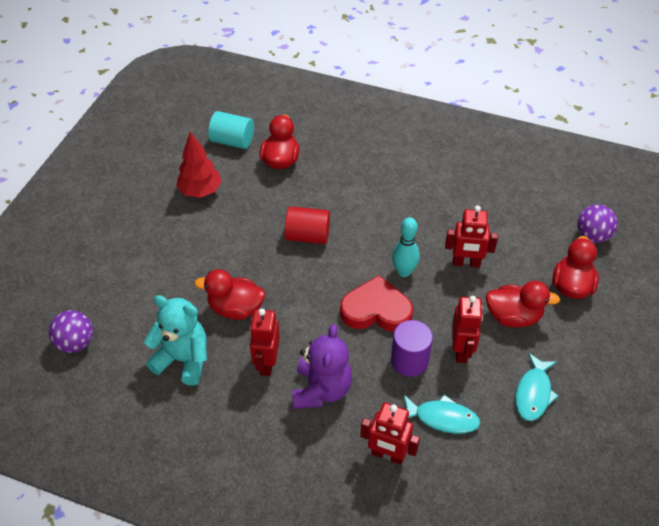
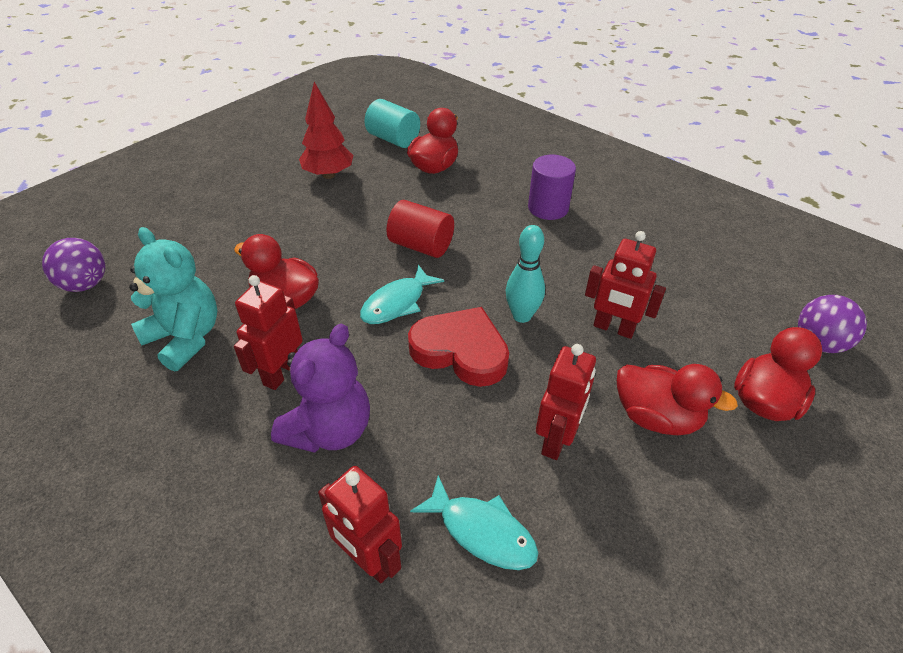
camera: 20 degrees right, 5 degrees down
(409, 360) = (473, 430): purple cylinder -> purple cylinder (548, 208)
(533, 393) = (648, 543): turquoise fish -> turquoise fish (397, 303)

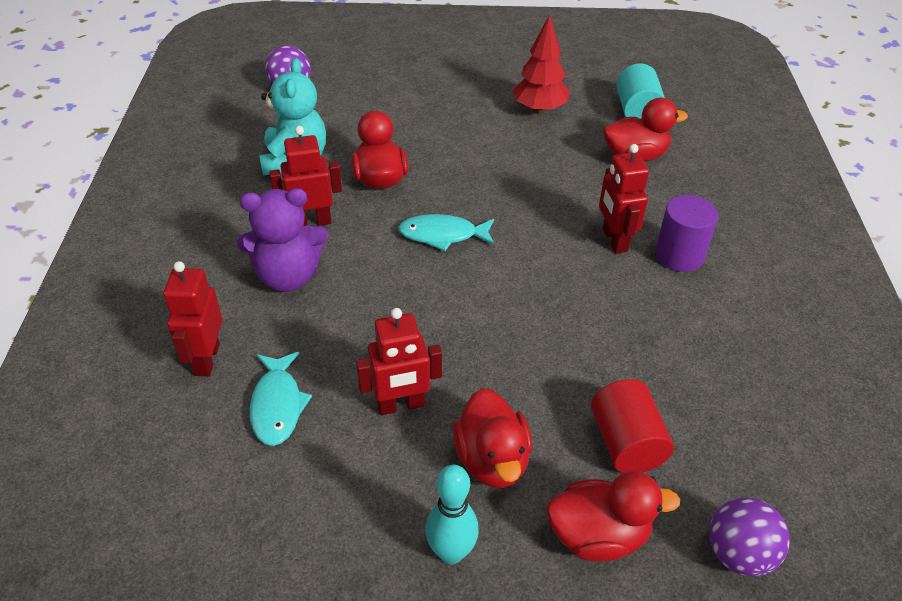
camera: 50 degrees right, 0 degrees up
(421, 246) = (523, 209): red cylinder -> red cylinder (626, 443)
(461, 351) = (433, 299): red heart -> none
(522, 316) = (514, 313): turquoise bowling pin -> turquoise bowling pin (451, 552)
(613, 328) = (569, 381): red robot -> red robot (614, 240)

